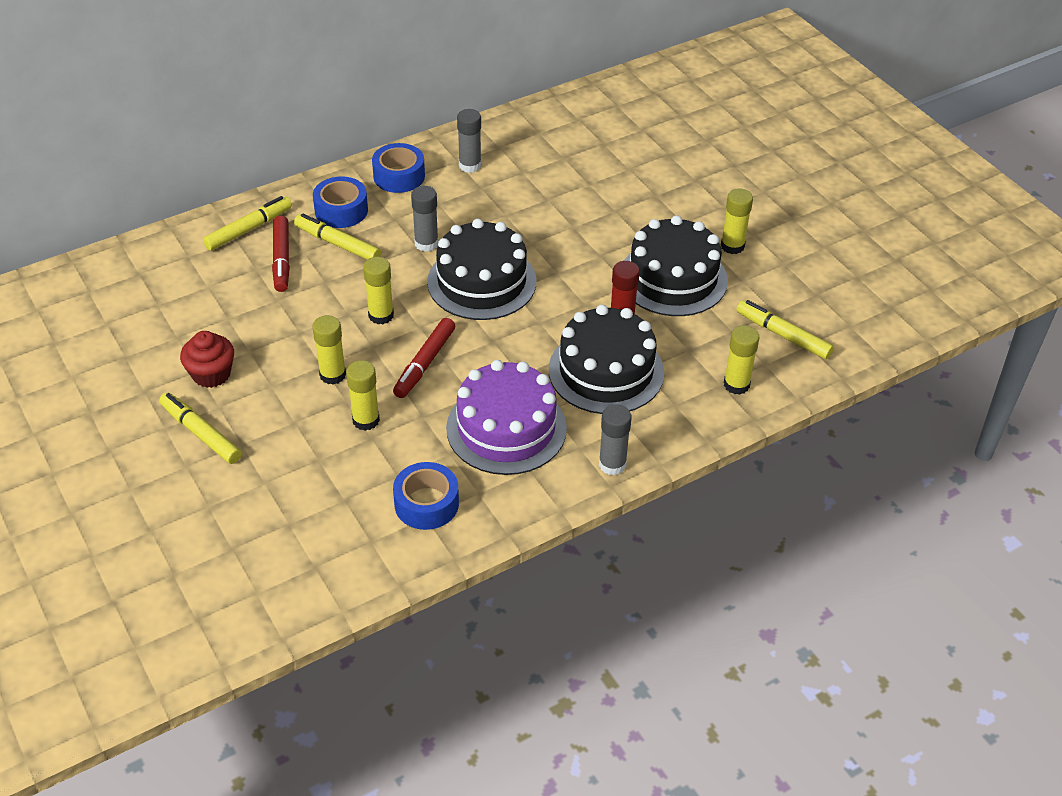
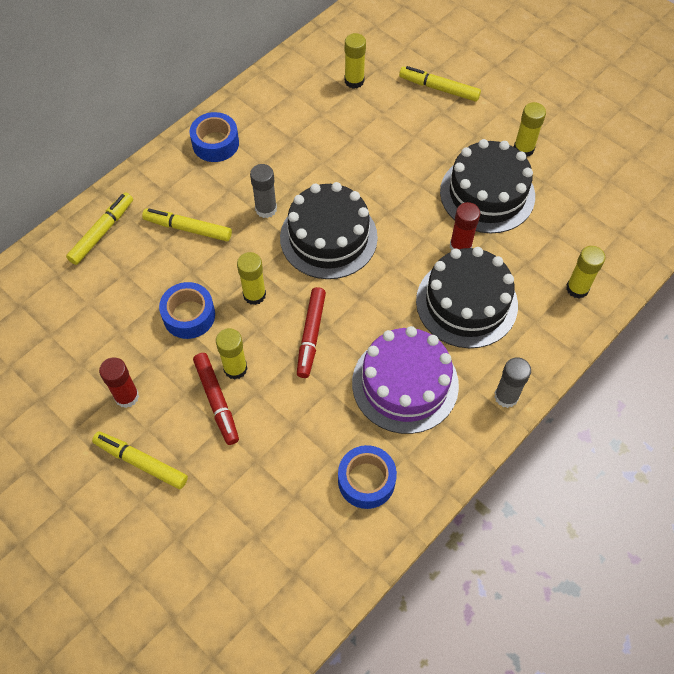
camera: 15 degrees left, 15 degrees up
(211, 374) = (127, 396): red cupcake -> red glue stick
(281, 259) = (144, 257): red marker -> red marker (216, 401)
(341, 210) = (178, 192): blue tape -> blue tape (189, 315)
(366, 420) = (282, 408): yellow glue stick -> yellow glue stick (354, 81)
(470, 165) = (273, 117): grey glue stick -> none
(783, 335) = (596, 229): yellow marker -> yellow marker (439, 88)

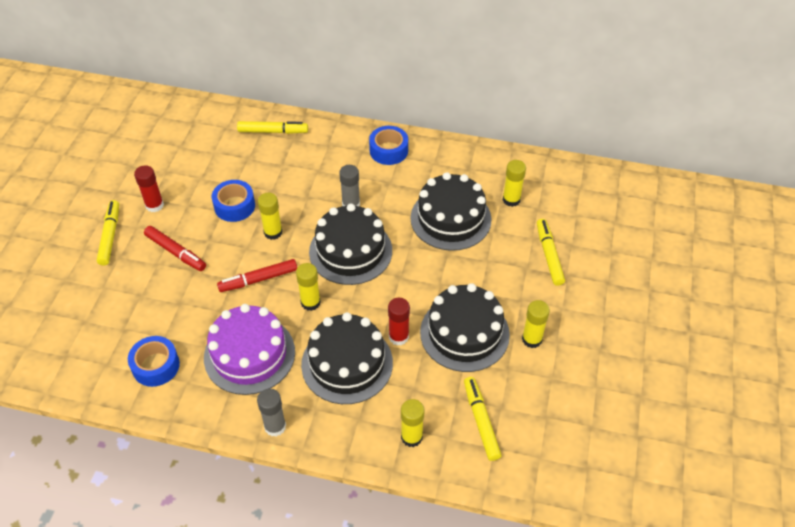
camera: 60 degrees right, 10 degrees down
(188, 228) = (305, 171): yellow marker -> yellow marker (481, 421)
(216, 401) = (175, 252): red marker -> red marker turned 90 degrees counterclockwise
(235, 368) = (207, 250): yellow glue stick -> yellow glue stick (310, 302)
(344, 137) = (450, 218): none -> black cake

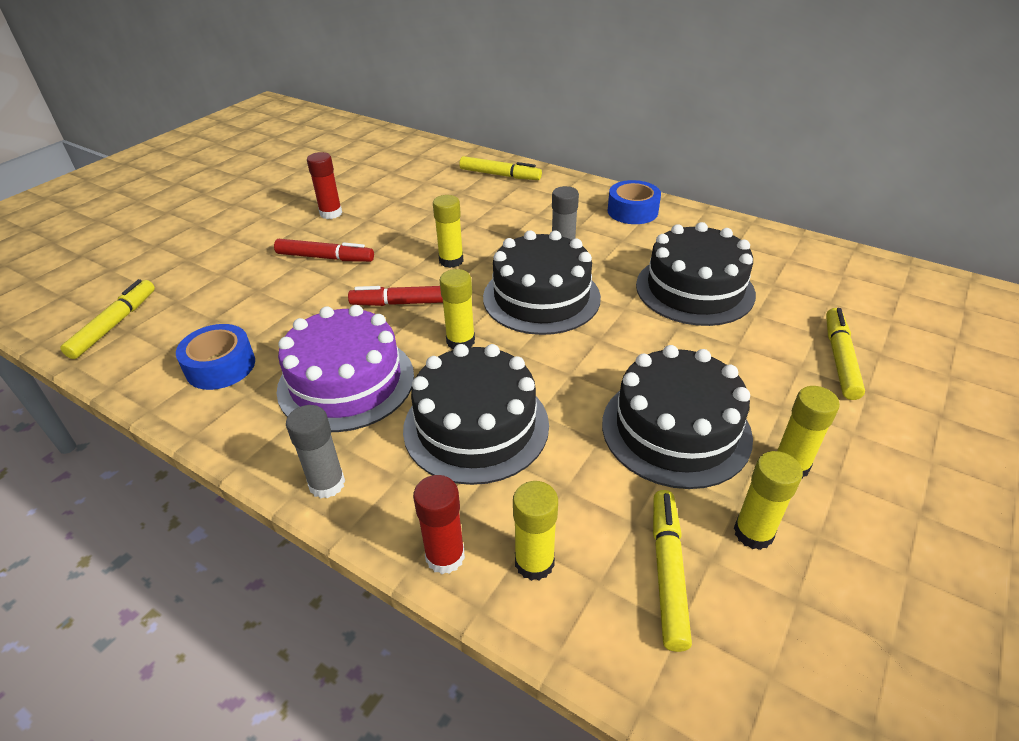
camera: 20 degrees right, 10 degrees down
(110, 236) = (264, 230): yellow marker -> yellow marker (114, 324)
(175, 252) = (325, 258): red marker -> red marker turned 45 degrees counterclockwise
(234, 206) = (419, 229): blue tape -> none
(398, 337) = (569, 410): red glue stick -> red glue stick (445, 556)
(511, 200) = (790, 285): yellow glue stick -> yellow glue stick (753, 533)

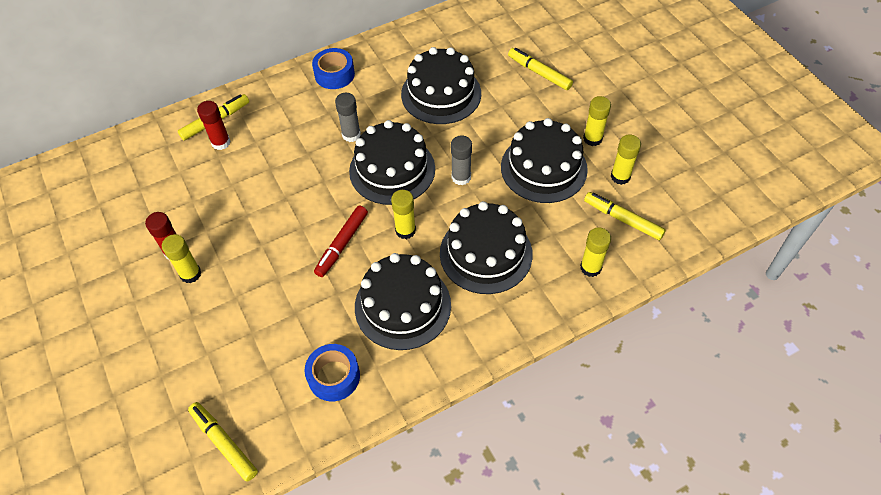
camera: 60 degrees left, 15 degrees up
(325, 258) = (242, 275): red marker -> none
(327, 484) = (486, 342): grey glue stick -> grey glue stick (461, 177)
(346, 382) = (402, 306): purple cake -> black cake
(445, 556) = (567, 303): red glue stick -> red glue stick (221, 142)
(451, 261) = (311, 200): yellow glue stick -> yellow glue stick (190, 274)

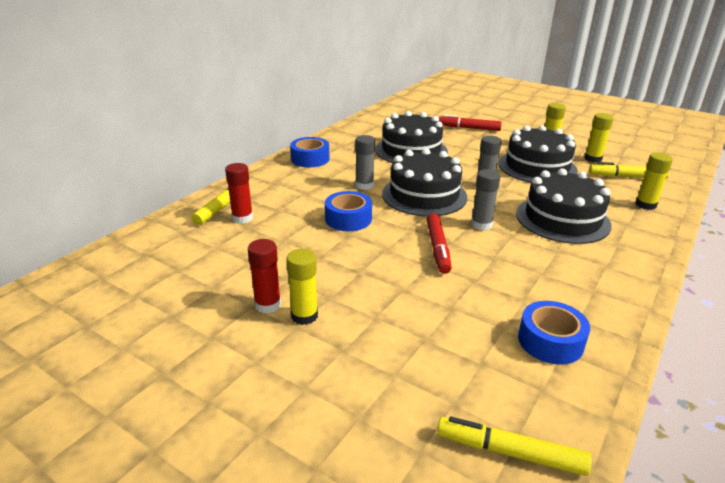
camera: 30 degrees left, 25 degrees down
(301, 177) = (348, 219): none -> blue tape
(402, 306) = (543, 270): black cake -> none
(405, 230) = (481, 225): yellow glue stick -> grey glue stick
(539, 73) = (469, 128): yellow marker -> red marker

